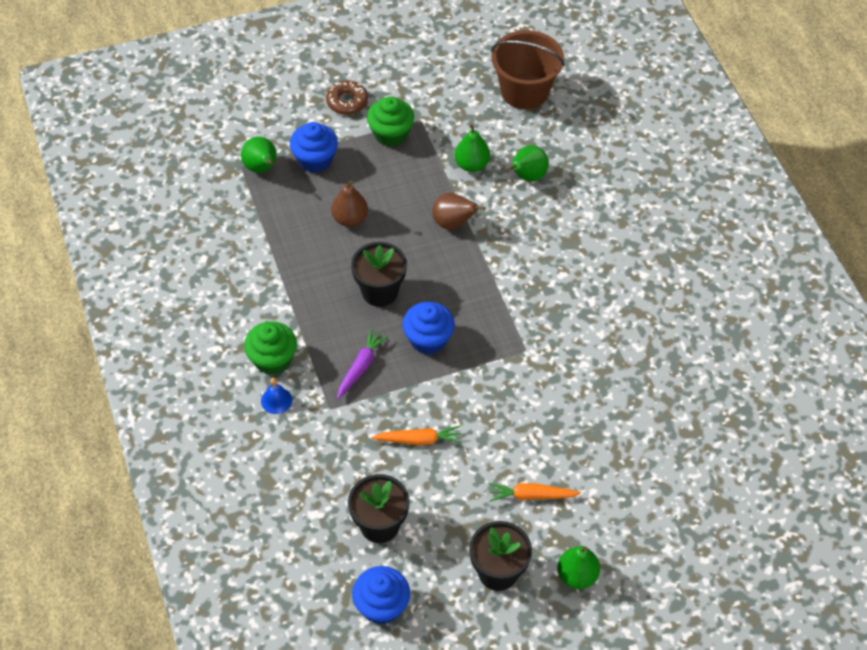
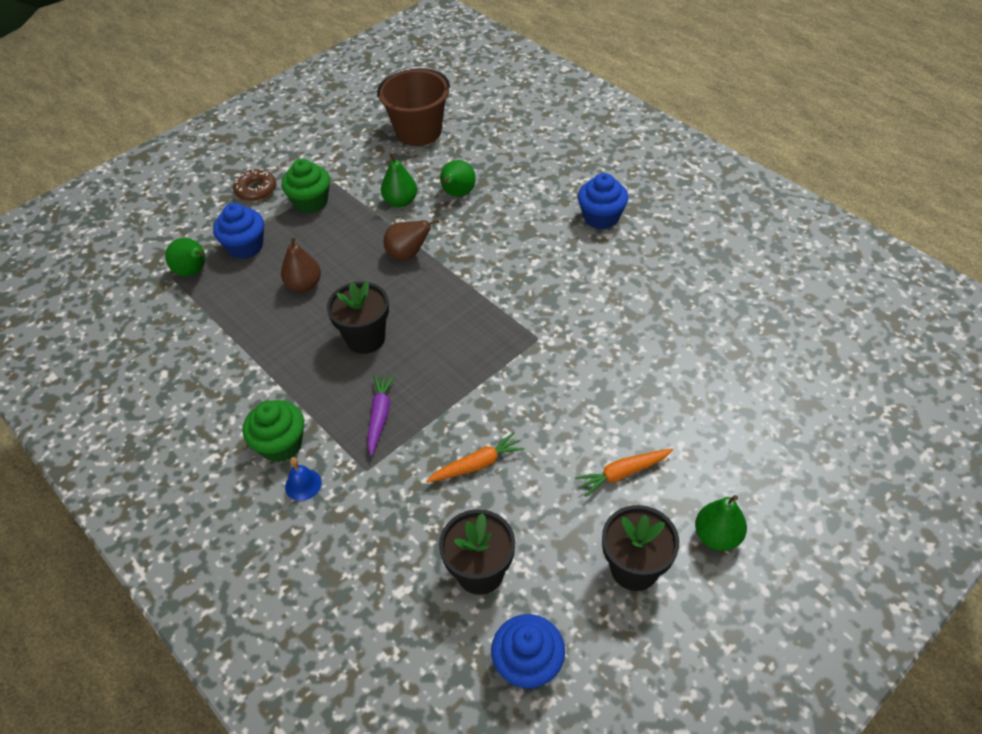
camera: 20 degrees left, 5 degrees down
(428, 339) = (437, 364): blue cupcake -> blue cupcake (601, 217)

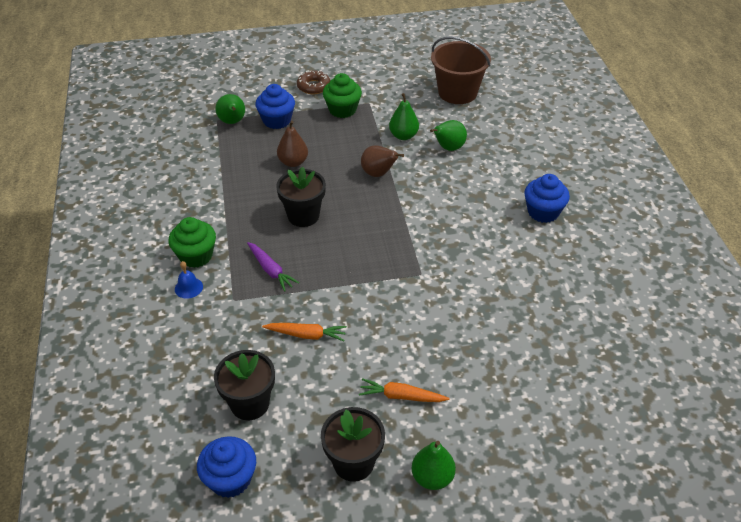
camera: 30 degrees right, 5 degrees down
(380, 416) = (270, 270): purple carrot -> purple carrot turned 105 degrees clockwise

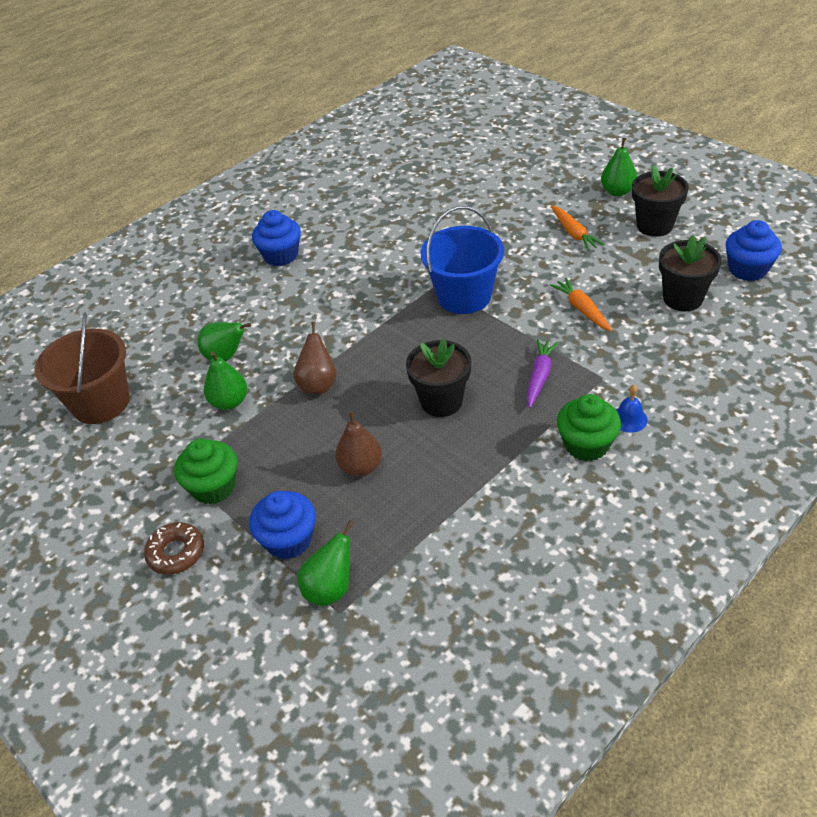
camera: 120 degrees left, 0 degrees up
(391, 281) = (464, 296): none -> blue bucket

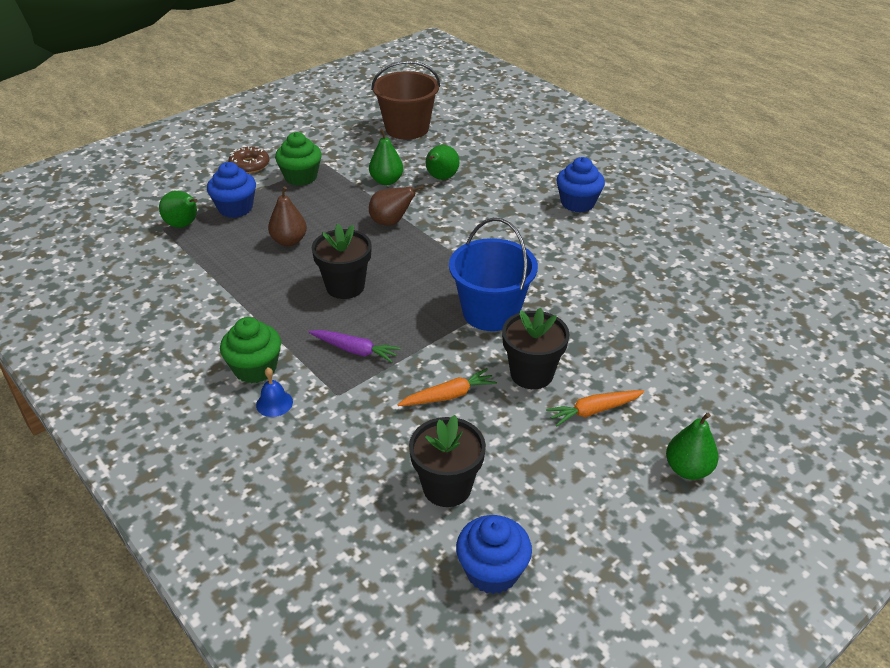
camera: 90 degrees right, 5 degrees down
(654, 226) = (603, 492): black flower pot -> black flower pot (531, 374)

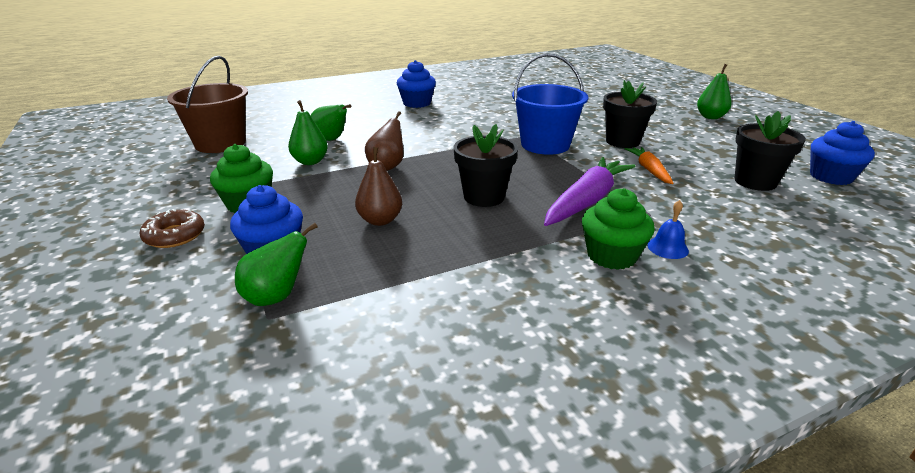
camera: 75 degrees left, 10 degrees down
(355, 350) = (587, 201): purple carrot -> purple carrot, size x1.73
(594, 411) = (661, 130): orange carrot -> none

